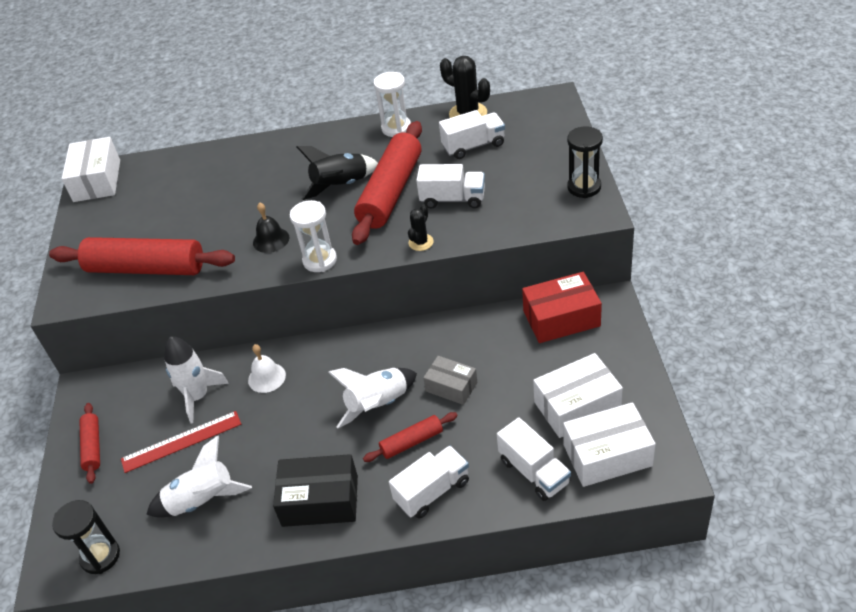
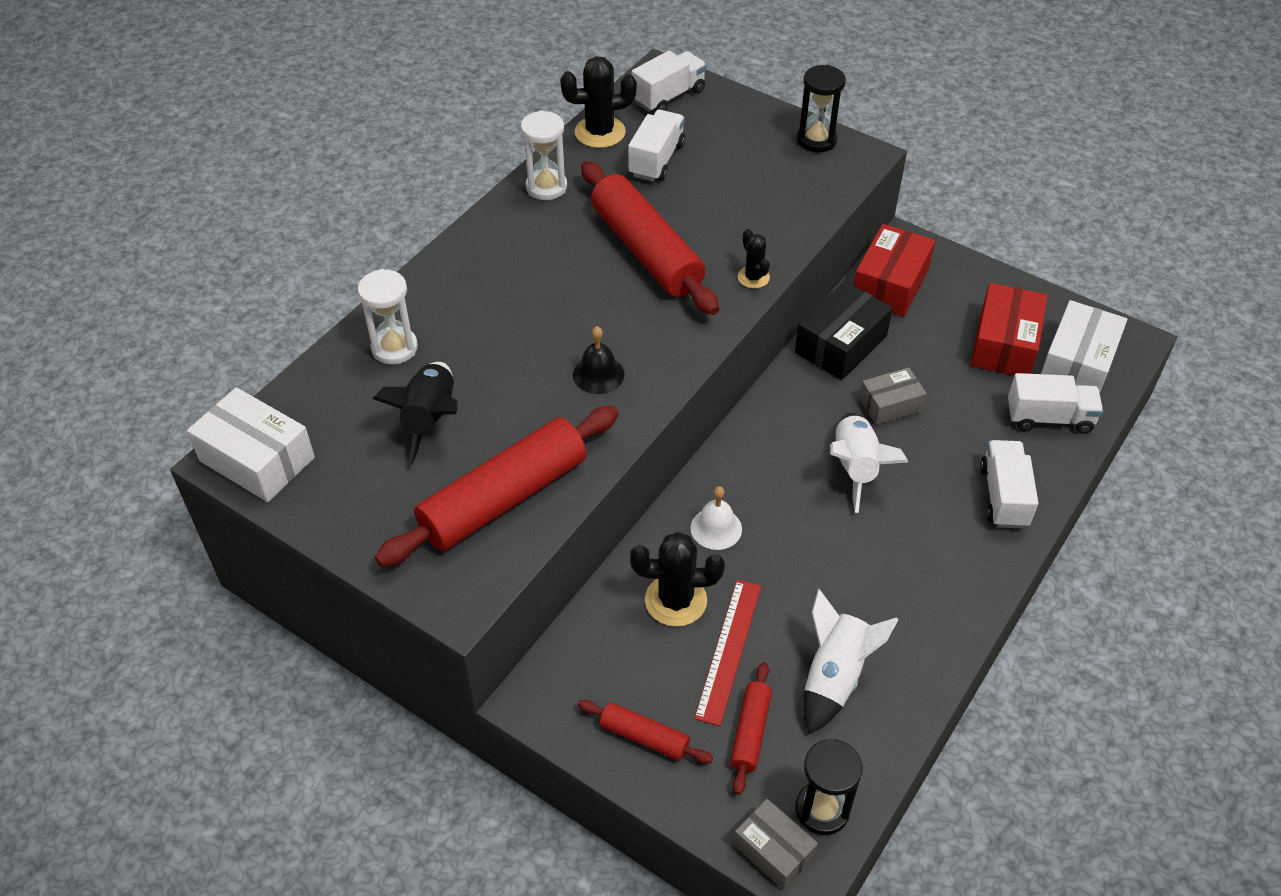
camera: 55 degrees left, 5 degrees up
(56, 552) = (773, 850): none -> grey box
(198, 396) = (675, 600): white rocket -> black cactus
(320, 260) = (684, 358): white hourglass -> white hourglass (394, 348)
(320, 500) = (932, 582): black box -> black box (840, 344)
(341, 186) = (584, 276): black rocket -> black rocket (430, 419)
(412, 442) = (929, 473): red rolling pin -> red rolling pin (750, 732)
(453, 199) = (718, 220): white truck -> white truck (668, 96)
(577, 406) = (1004, 344): white box -> red box

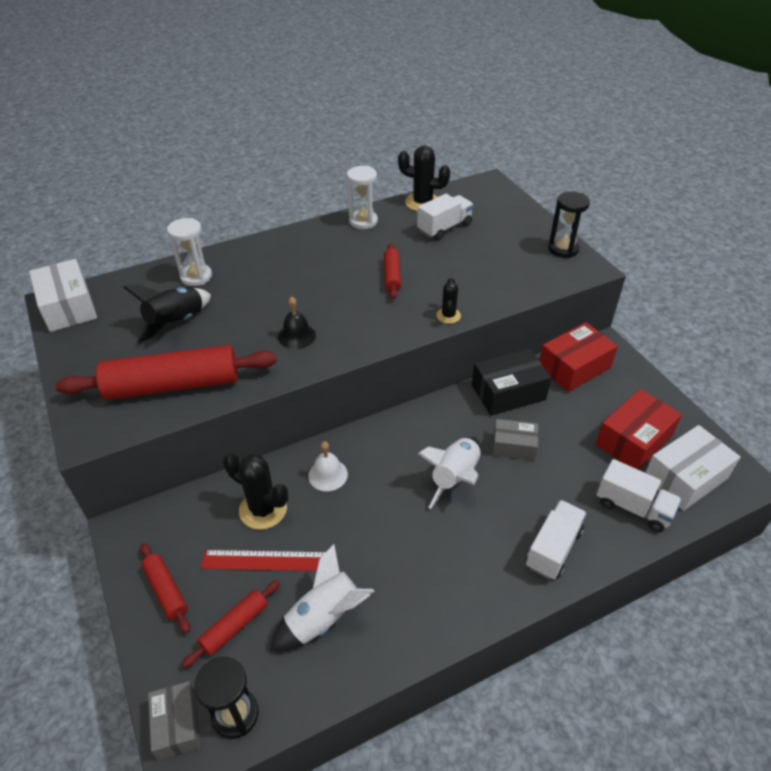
camera: 30 degrees right, 5 degrees down
(646, 251) = (392, 276): red rolling pin -> red rolling pin, size x0.49
(668, 96) = (483, 196): white truck -> none
(728, 650) = (268, 560): red ruler -> red ruler turned 45 degrees clockwise

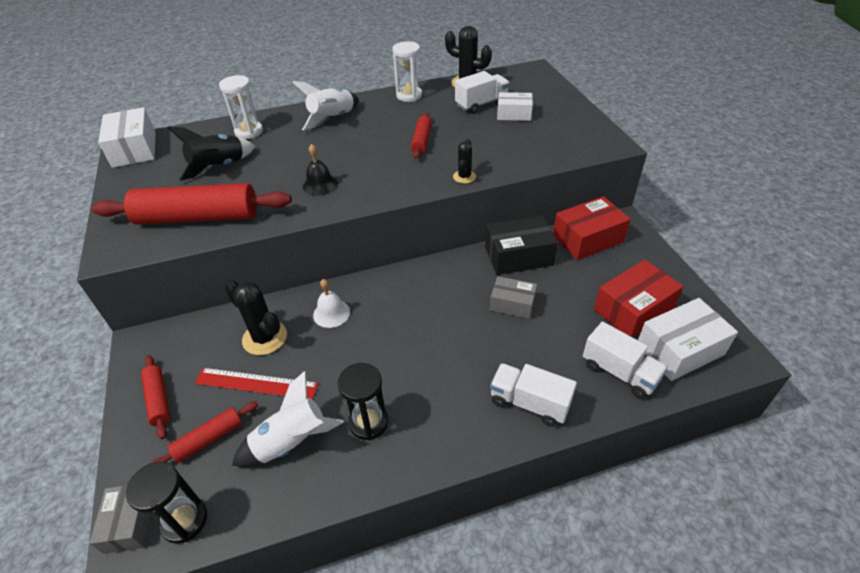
camera: 10 degrees right, 0 degrees up
(455, 477) = (449, 327): white rocket -> white rocket (333, 119)
(481, 238) = (514, 114): none -> white box
(553, 549) = (529, 403): white truck -> white truck turned 105 degrees counterclockwise
(563, 249) = (590, 127): black hourglass -> black hourglass (368, 422)

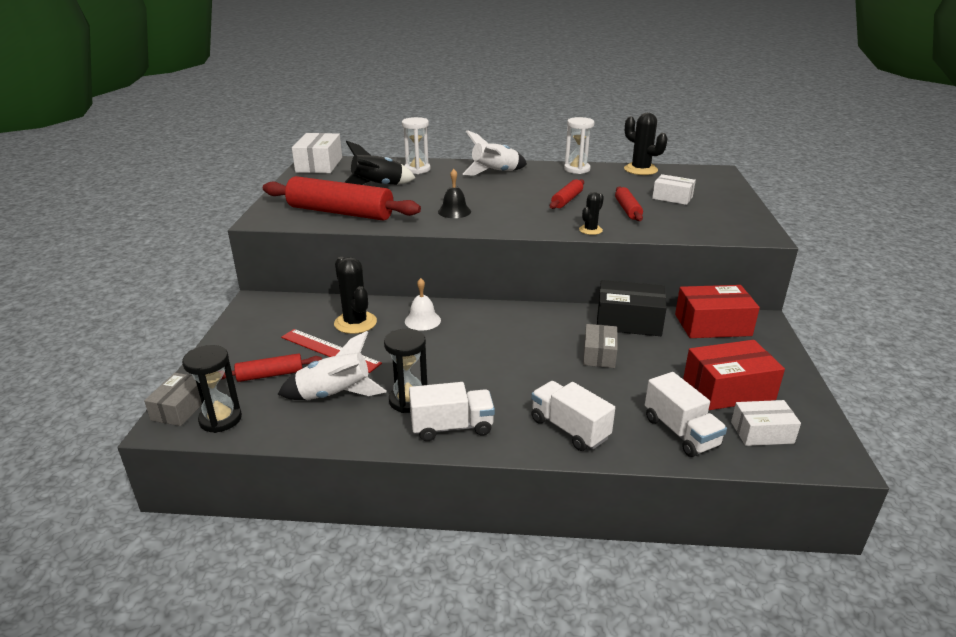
camera: 20 degrees right, 15 degrees down
(159, 400) = (248, 340): red rolling pin -> red rolling pin (627, 210)
(481, 104) = (644, 186): white truck -> white truck (452, 427)
(512, 304) = (599, 354): grey box -> grey box turned 60 degrees clockwise
(679, 349) = (762, 432): white box -> white box, size x0.63

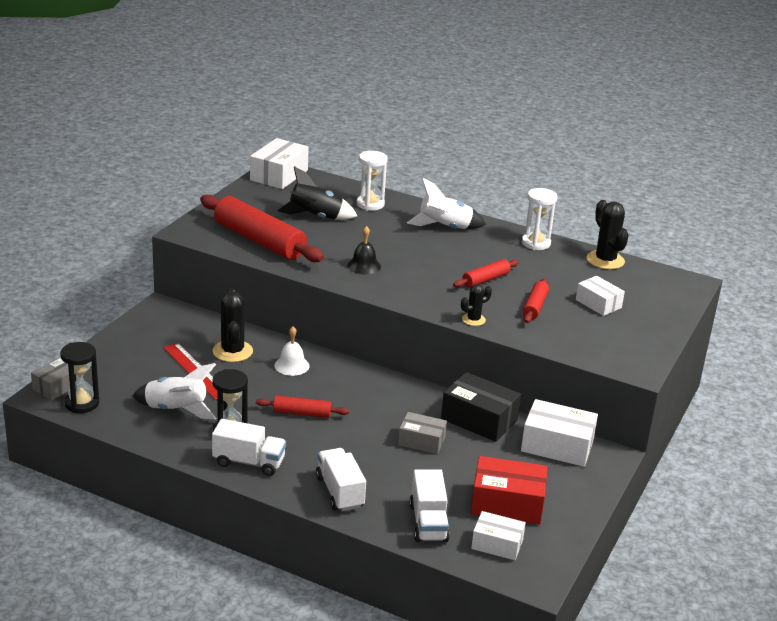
camera: 20 degrees right, 0 degrees up
(270, 375) = (137, 378): red rolling pin -> red rolling pin (302, 413)
(599, 354) = (421, 441): grey box -> grey box turned 75 degrees clockwise
(712, 325) = (557, 446): red box -> white box

